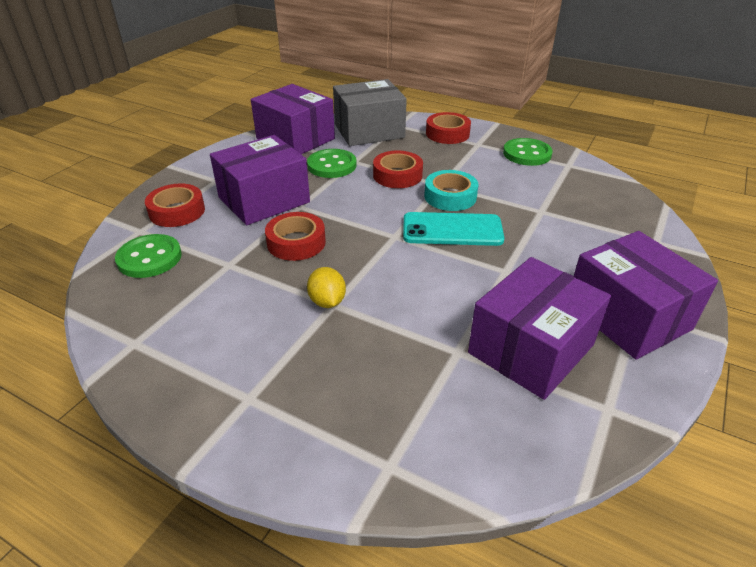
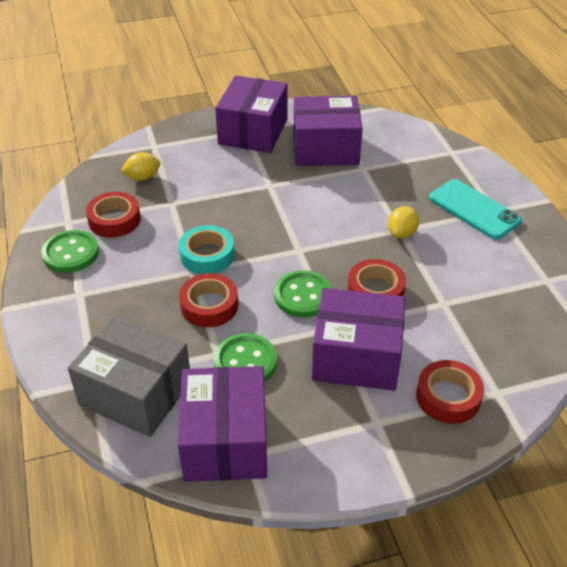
camera: 135 degrees left, 5 degrees up
(149, 258) = (503, 350): green button -> green button (303, 296)
(447, 134) = (77, 327): red tape -> red tape (114, 220)
(452, 230) = (254, 229): turquoise phone -> turquoise phone (474, 209)
(600, 214) = (142, 177): none -> yellow lemon

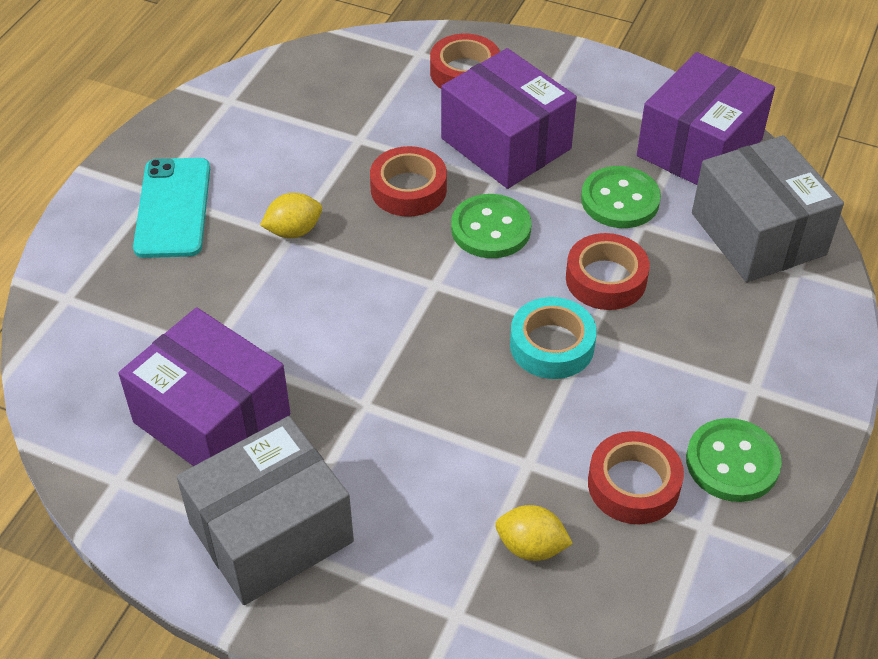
camera: 140 degrees left, 5 degrees up
(253, 131) = (271, 533): purple box -> grey box

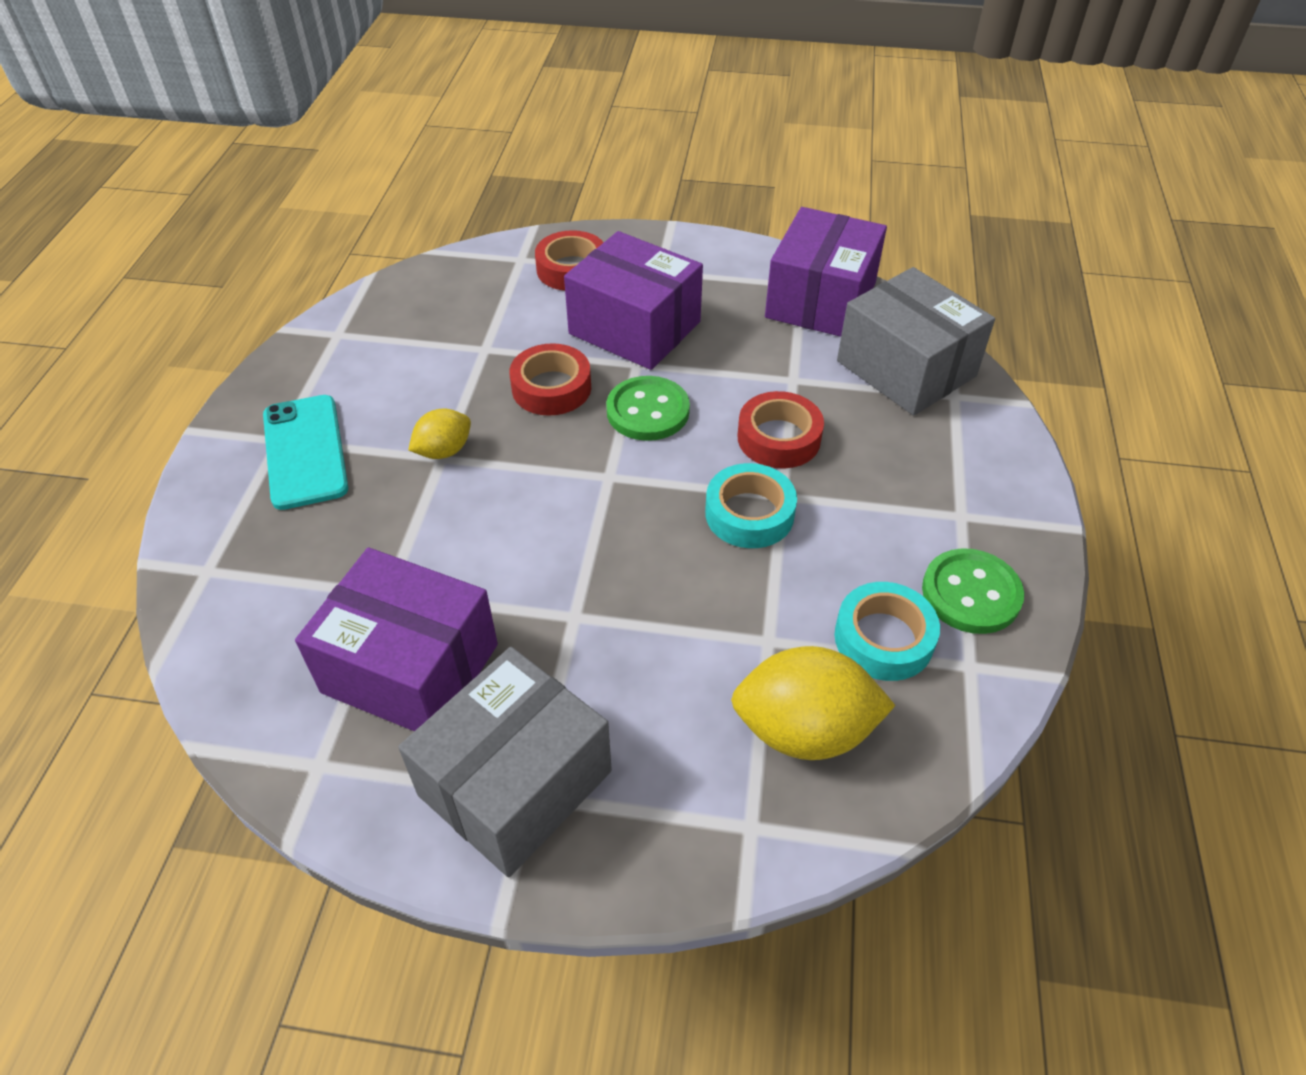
camera: 15 degrees left, 0 degrees up
(531, 547) = (804, 730): yellow lemon -> yellow lemon, size x1.80
(620, 200) = (764, 361): green button -> none
(633, 484) = (883, 638): red tape -> turquoise tape

